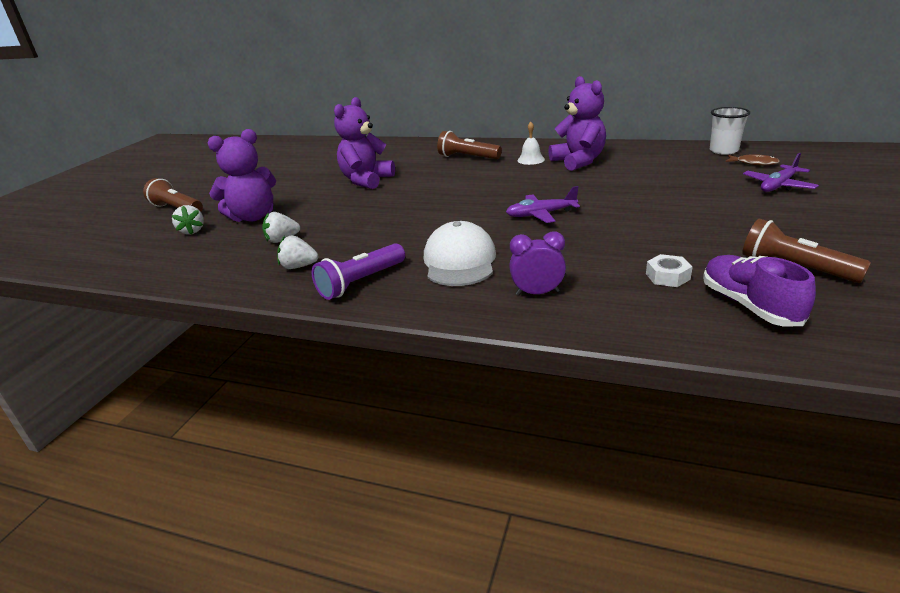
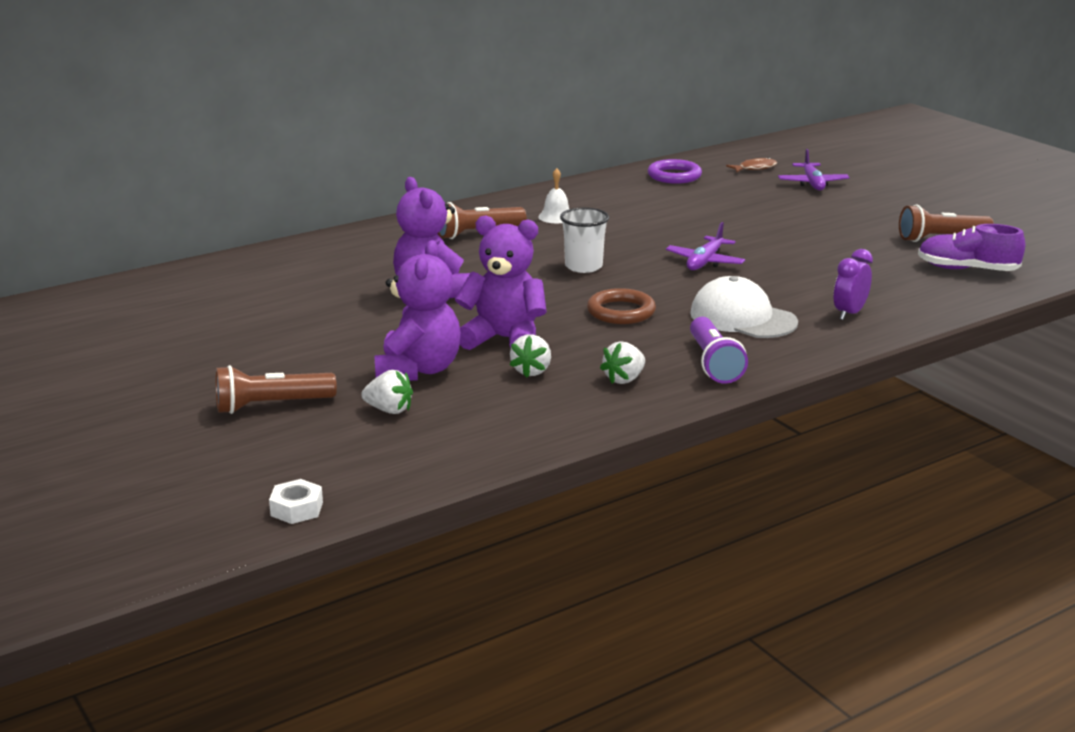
camera: 55 degrees left, 5 degrees down
(409, 226) = (621, 312): none -> brown ring
(578, 161) = (608, 206): purple teddy bear -> purple teddy bear (504, 339)
(667, 276) = (893, 271): white nut -> white nut (296, 509)
(673, 154) = (674, 176): none -> purple ring
(723, 151) = (706, 162): white cup -> white cup (583, 266)

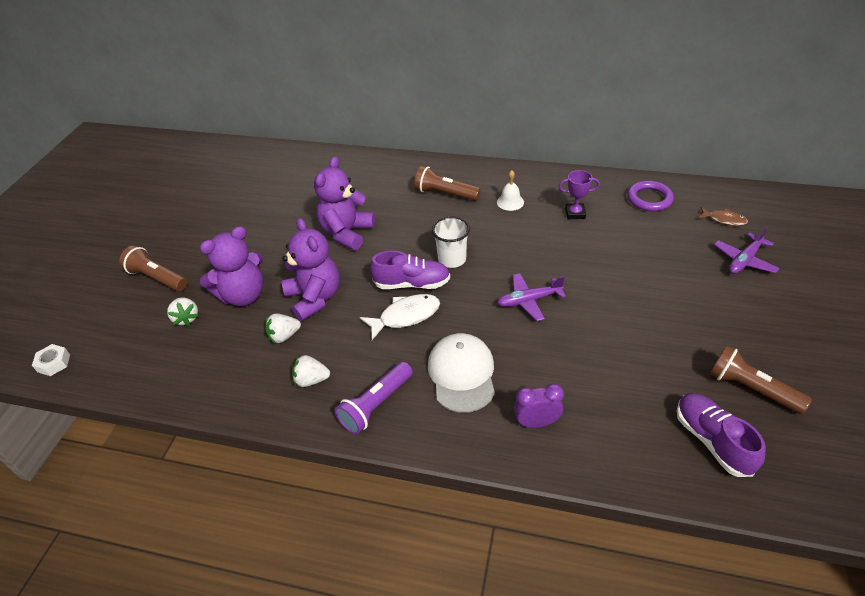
camera: 50 degrees right, 20 degrees up
(581, 293) = (412, 284): none -> purple shoe
(621, 312) = (405, 316): brown ring -> white fish
(631, 204) = (575, 213): none -> purple trophy

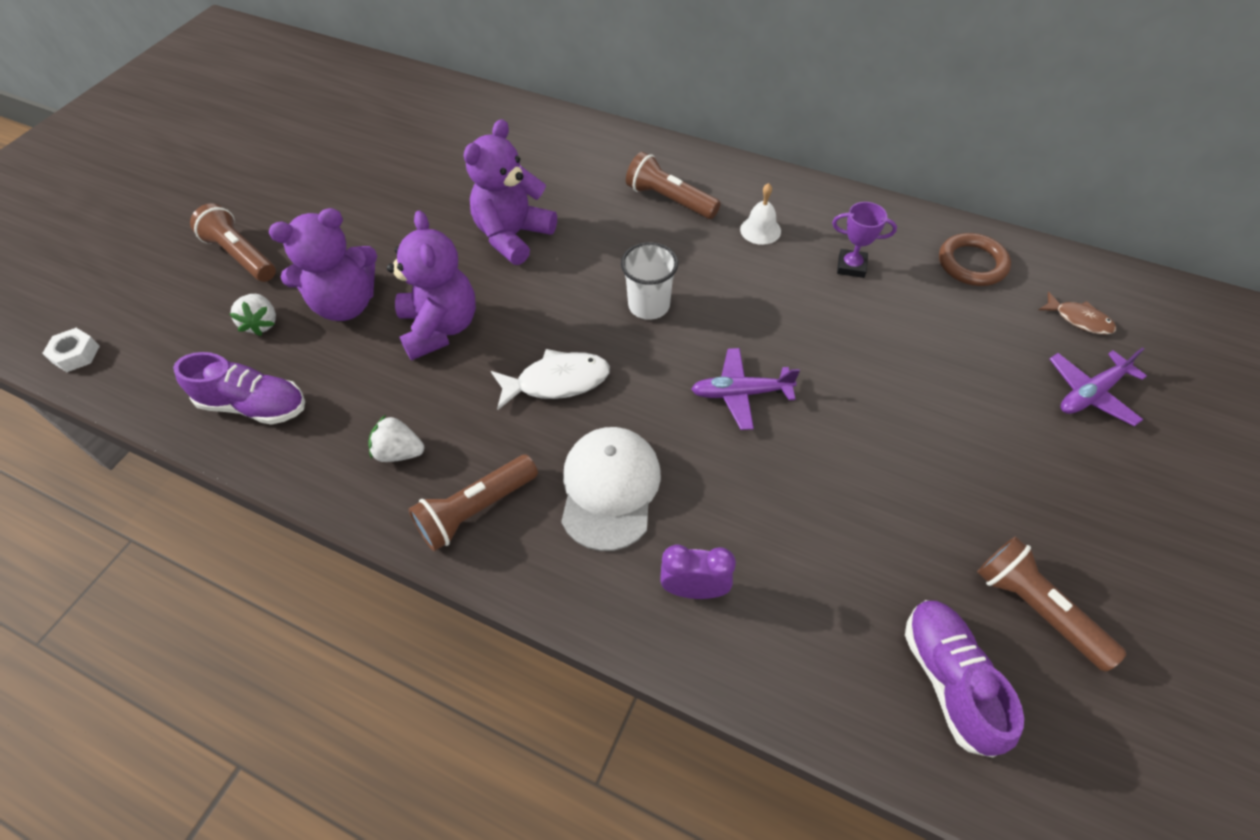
camera: 10 degrees right, 10 degrees up
(284, 336) = (382, 377): white strawberry -> none
(375, 405) = (475, 510): purple flashlight -> brown flashlight
(412, 284) = (581, 333): purple shoe -> purple shoe (254, 405)
(649, 199) = (972, 263): purple ring -> brown ring

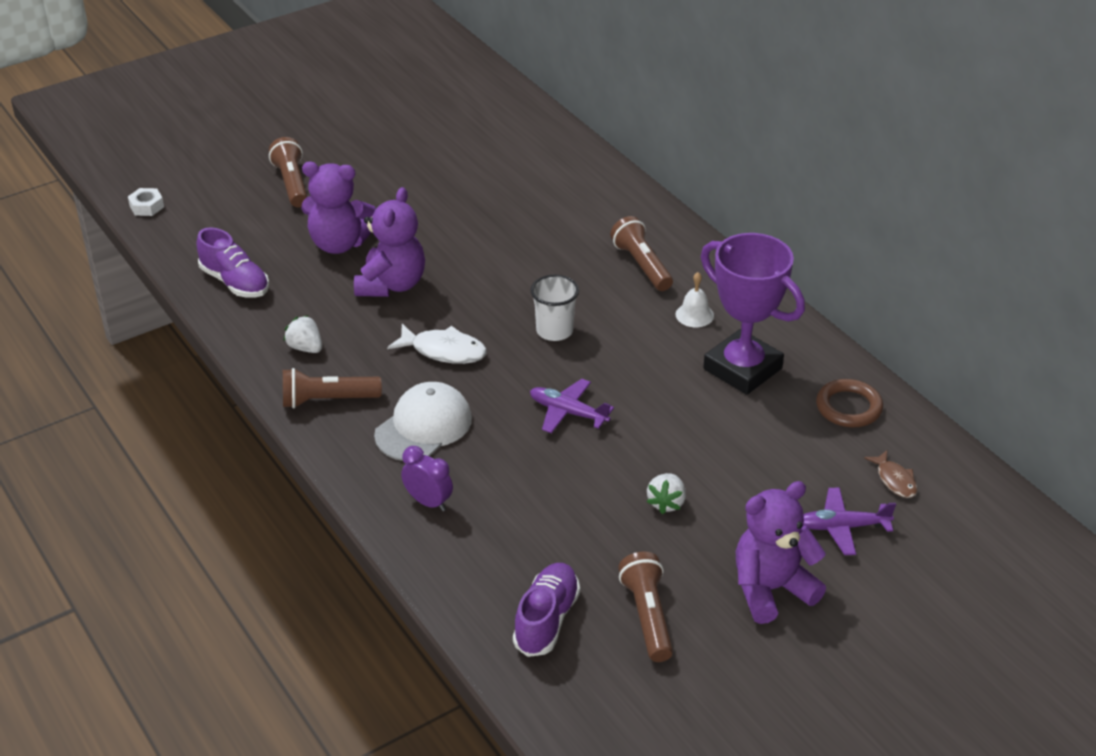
camera: 30 degrees right, 15 degrees down
(262, 323) = (274, 234): white strawberry -> white strawberry (666, 503)
(513, 236) = (495, 244): purple teddy bear -> purple teddy bear (771, 589)
(851, 266) = (742, 369): purple trophy -> purple trophy, size x2.24

